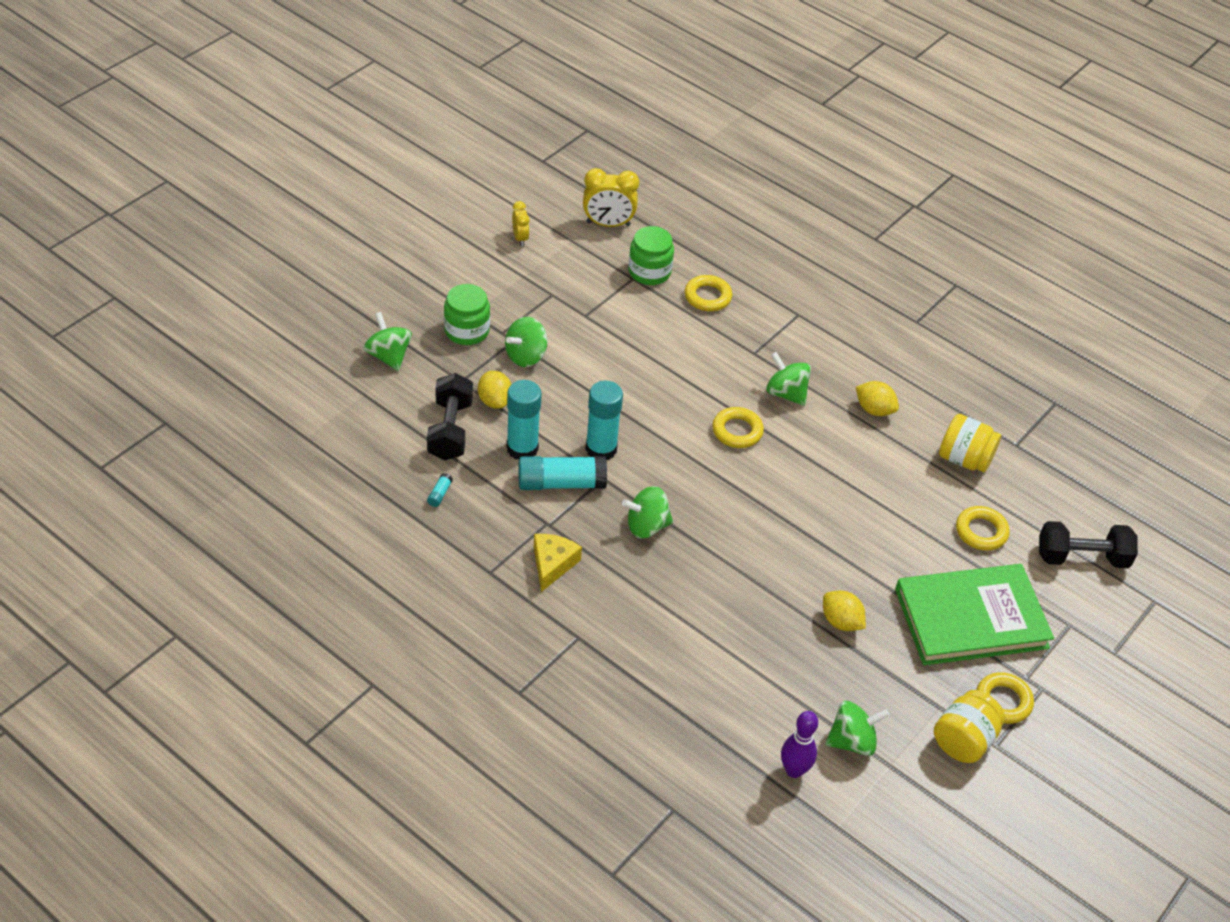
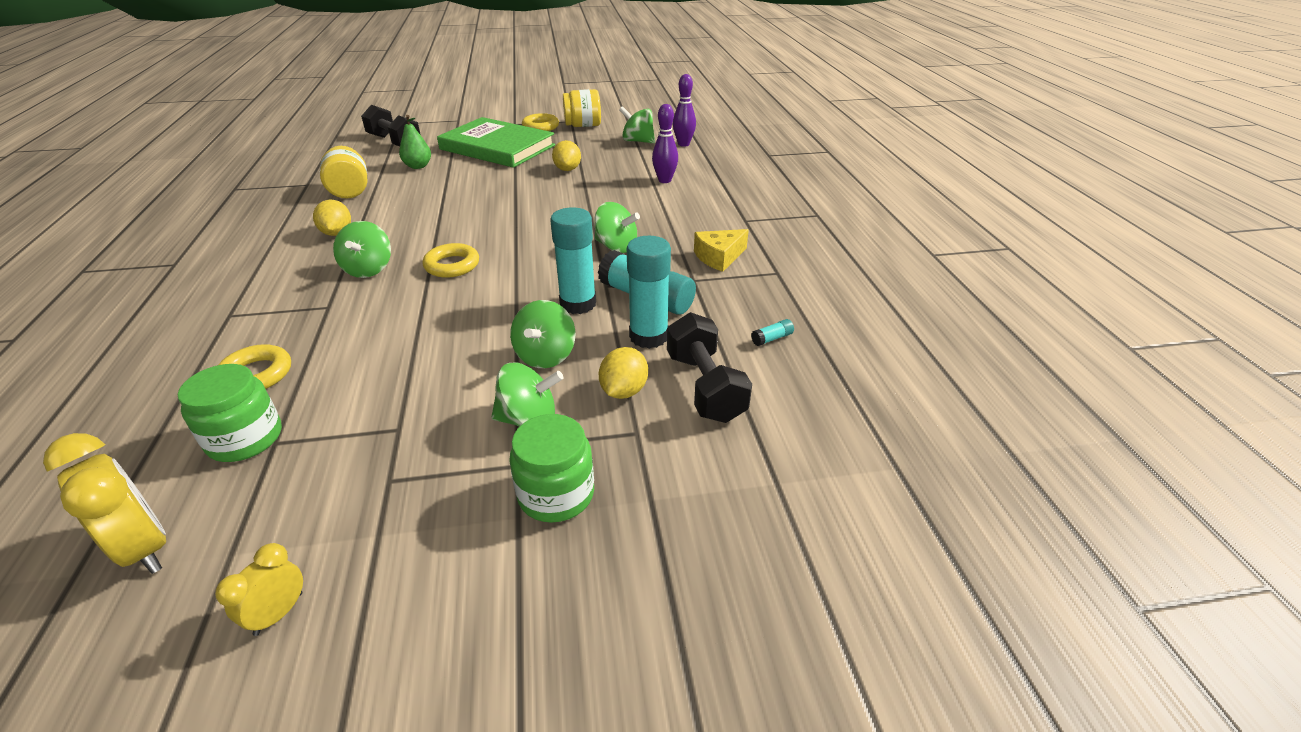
camera: 135 degrees left, 10 degrees down
(388, 356) = (698, 519): green spinning top -> green spinning top (545, 356)
(450, 430) = (705, 387): black dumbbell -> black dumbbell turned 60 degrees counterclockwise
(723, 664) = (664, 180): none -> purple bowling pin
(981, 532) = (418, 166): yellow ring -> green pear

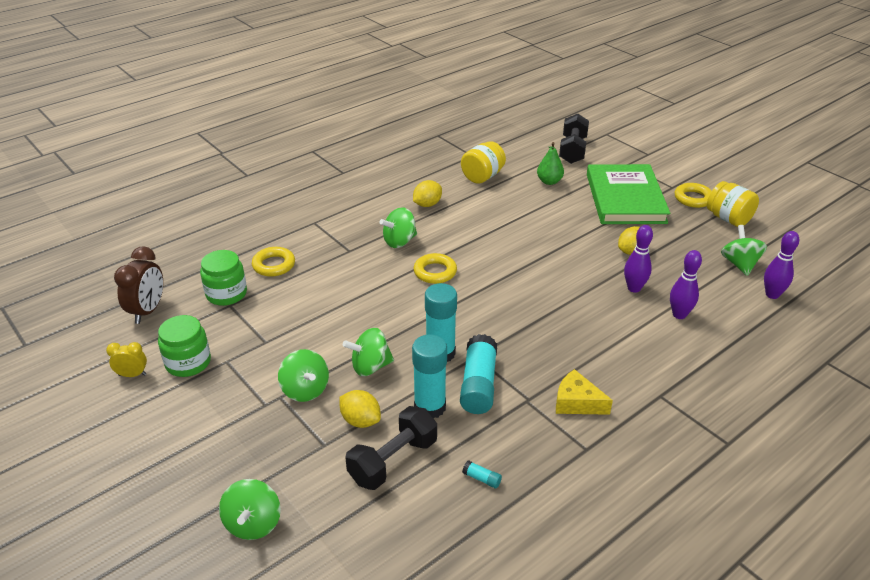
camera: 60 degrees right, 0 degrees up
(145, 548) = (148, 311): yellow clock -> brown clock
(556, 494) = (252, 432): green jar -> green jar (188, 362)
(612, 185) = (634, 288): none -> purple bowling pin
(616, 247) = (534, 337): green spinning top -> green spinning top (253, 524)
(624, 391) = (360, 420): yellow lemon -> yellow lemon turned 45 degrees clockwise

